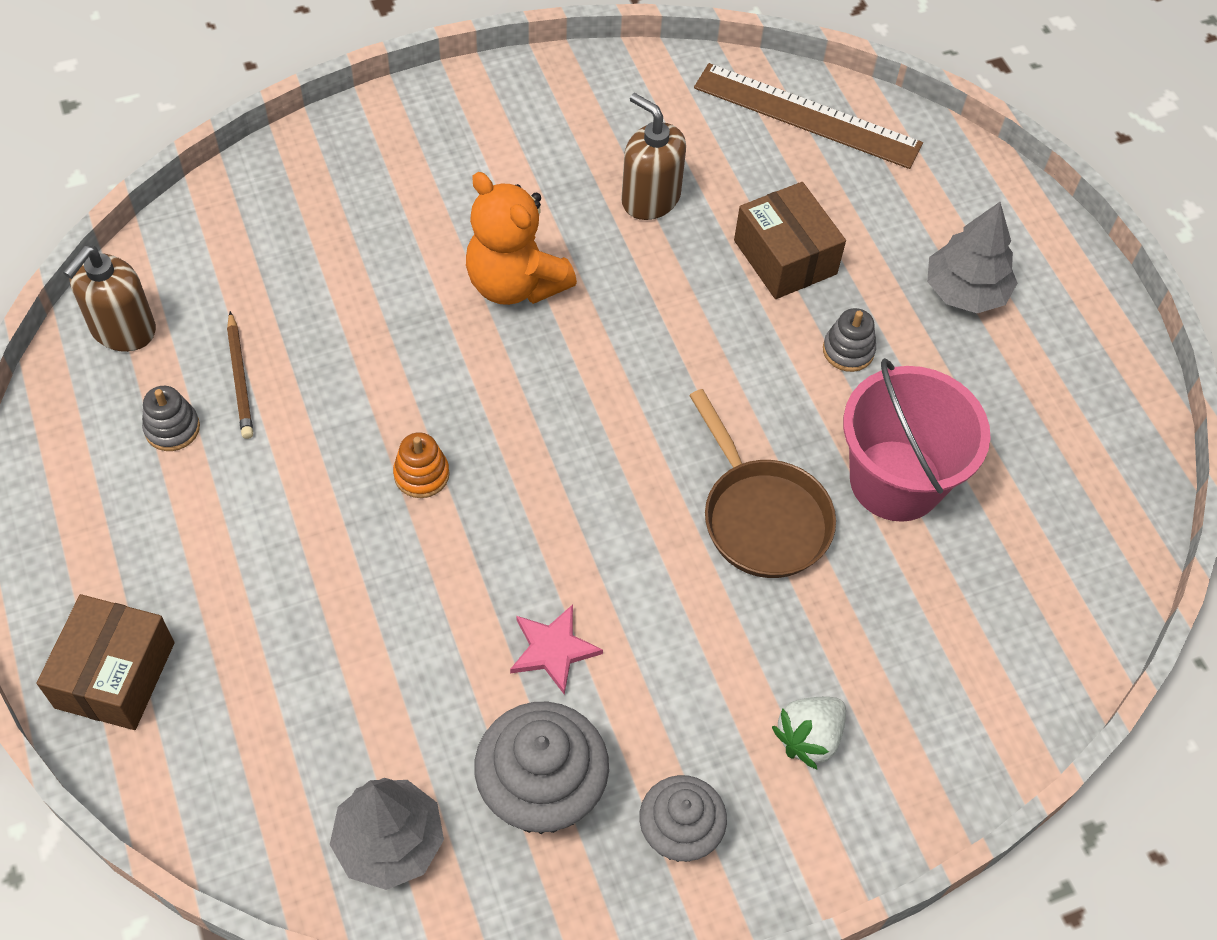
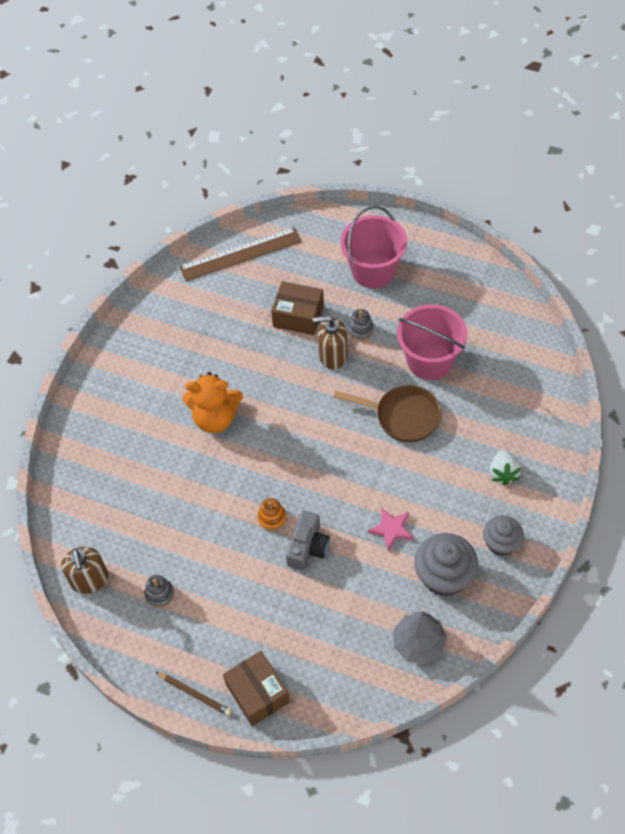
camera: 40 degrees left, 0 degrees up
(240, 379) = (160, 552): brown pencil -> brown pencil (195, 694)
(416, 558) = (308, 547): none -> grey camera
(650, 198) = (223, 339): brown soap dispenser -> brown soap dispenser (332, 355)
(965, 291) = (373, 271): grey tree -> pink bucket

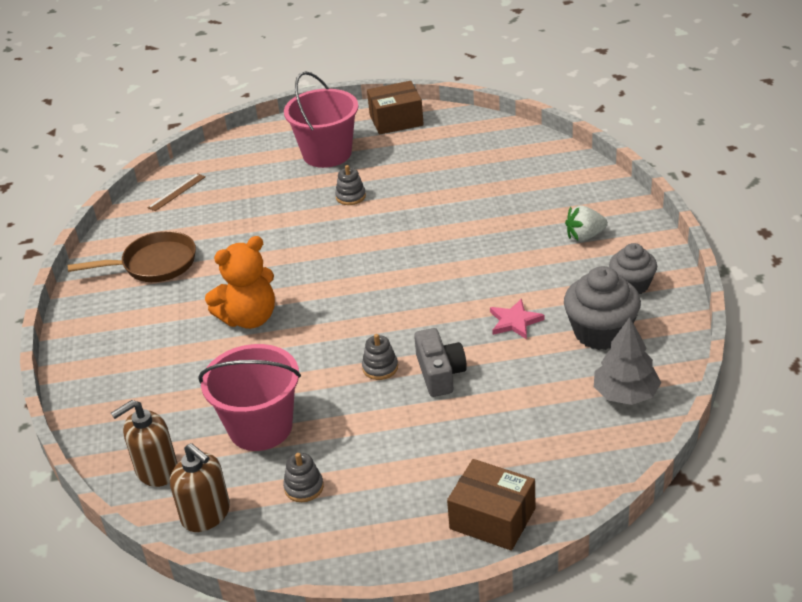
camera: 30 degrees left, 20 degrees down
(195, 694) = (420, 555): brown pencil -> none
(240, 254) = (177, 192): brown ruler -> brown ruler, size x0.48
(272, 518) = (380, 368): orange stacking toy -> grey stacking toy
(298, 316) = (277, 211): brown box -> brown box (396, 120)
(332, 355) = (338, 224): brown soap dispenser -> brown soap dispenser (156, 470)
(403, 416) = (449, 238): brown pan -> brown pan (154, 264)
(429, 361) = (439, 191): pink bucket -> pink bucket (260, 427)
(503, 473) = (584, 236): white strawberry -> white strawberry turned 105 degrees clockwise

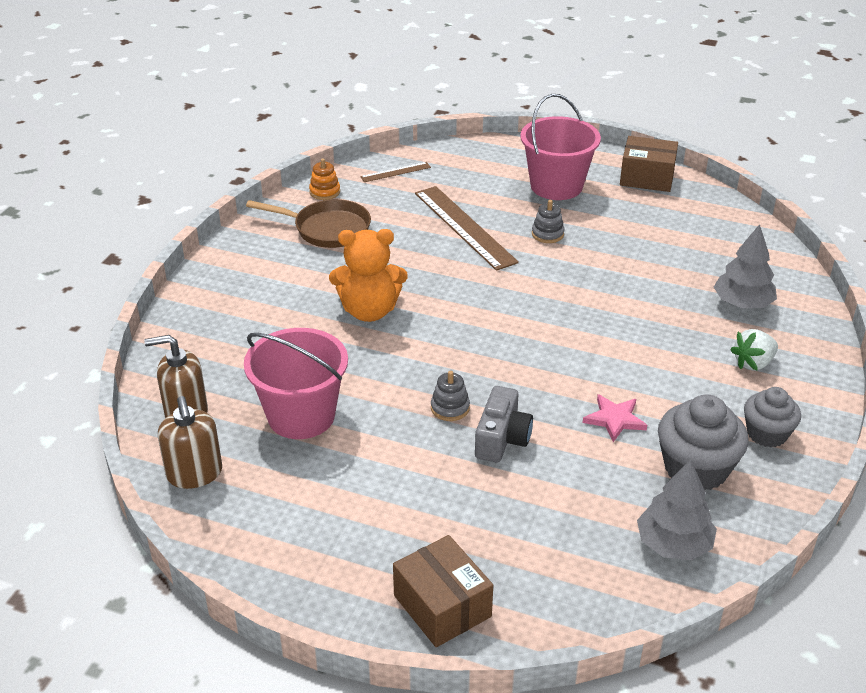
camera: 25 degrees right, 0 degrees up
(125, 233) = (325, 192): none -> orange stacking toy
(276, 216) = (464, 227): none -> brown ruler
(304, 487) = (295, 489): grey stacking toy -> none
(544, 194) = (742, 303): none -> grey tree
(584, 236) = (753, 363): white strawberry -> white strawberry turned 45 degrees counterclockwise

